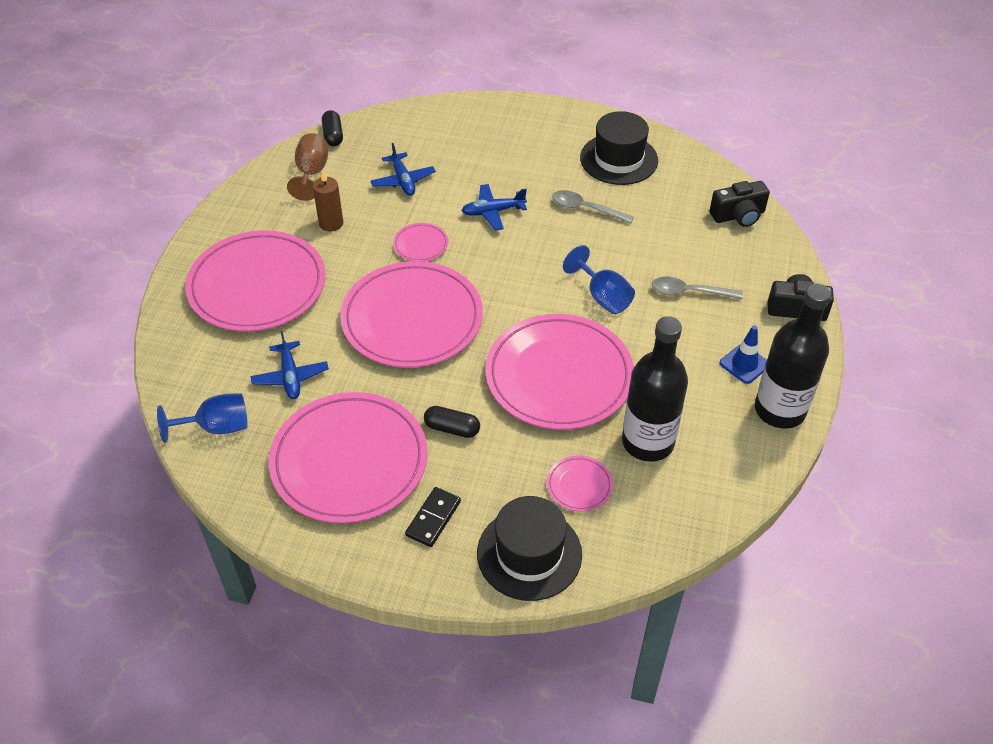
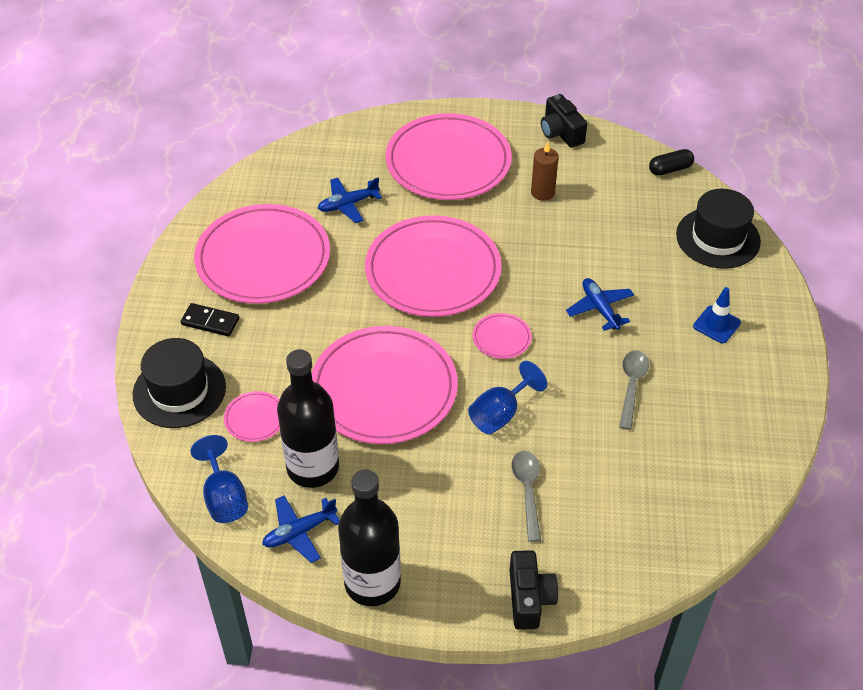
camera: 80 degrees right, 0 degrees up
(217, 427) = (287, 173): blue goblet -> blue goblet (224, 497)
(311, 173) = (608, 165): brown goblet -> none
(403, 180) = (622, 232): blue plane -> blue plane (299, 532)
(420, 244) = (533, 260): pink plate -> pink plate (501, 338)
(452, 428) = (307, 319): black capsule -> none
(619, 159) = (729, 408): black hat -> black hat (718, 238)
(738, 215) = (671, 534): black camera -> black camera (561, 132)
(744, 364) = (431, 548): blue traffic cone -> blue traffic cone (716, 324)

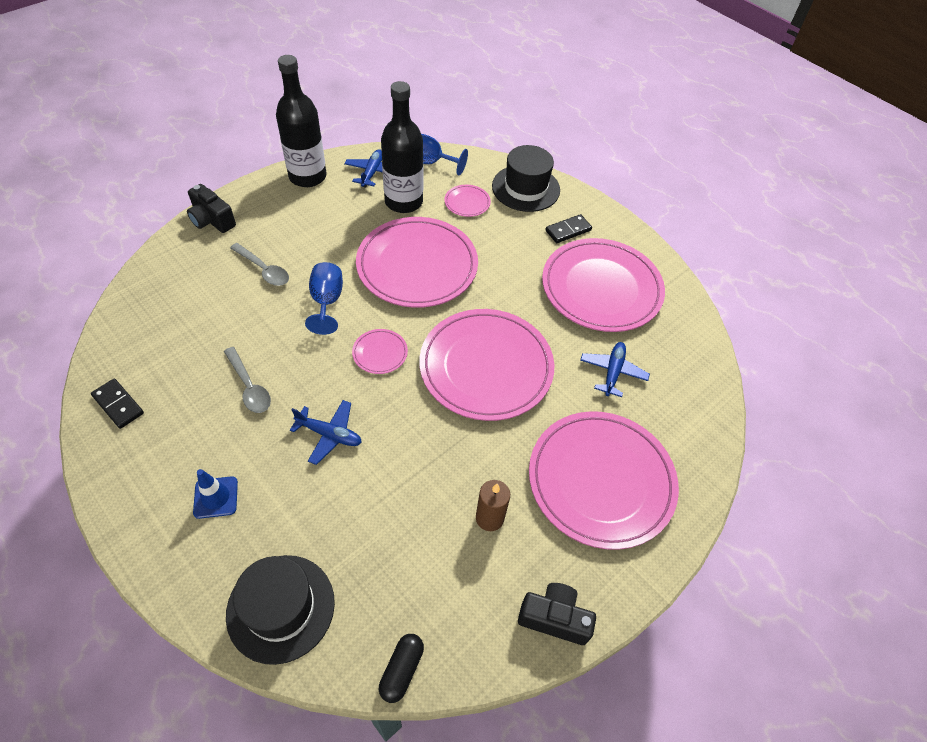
camera: 130 degrees right, 5 degrees up
(751, 447) = (118, 404): none -> black domino

